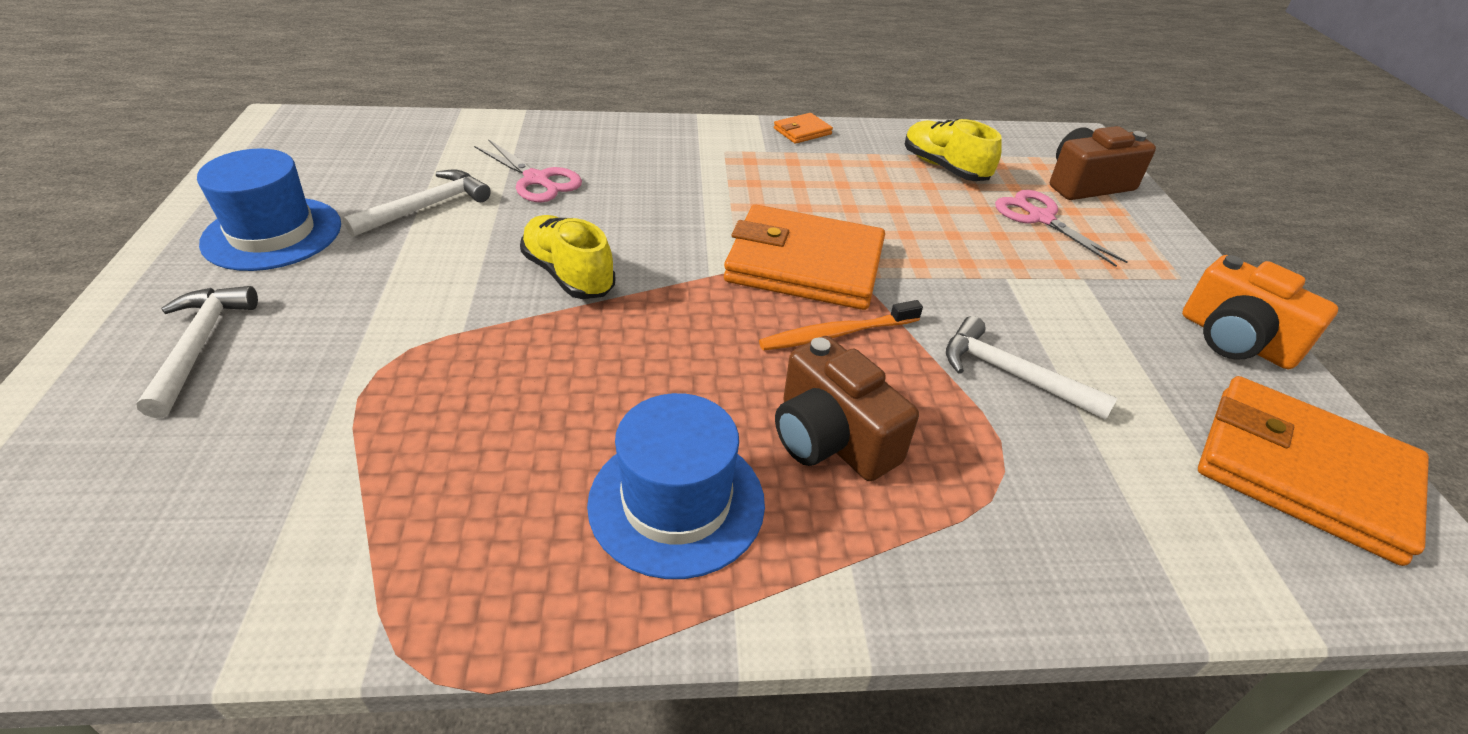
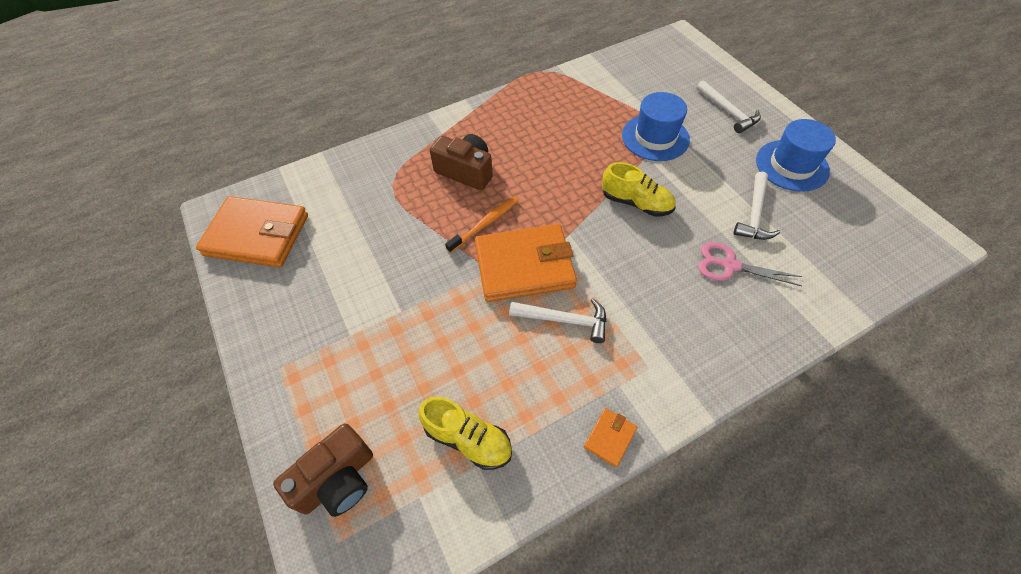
camera: 160 degrees right, 15 degrees up
(676, 502) = (509, 129): blue hat -> blue hat (655, 137)
(1012, 375) = (392, 235): white hammer -> white hammer (564, 320)
(1040, 218) = (380, 397): pink scissors -> none
(1235, 340) = (260, 316): orange camera -> none

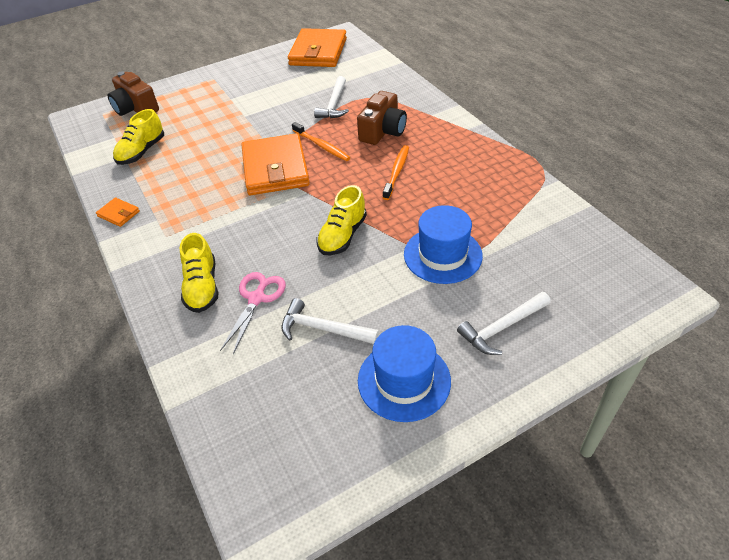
camera: 90 degrees right, 10 degrees down
(539, 162) = (396, 172): none -> orange toothbrush
(564, 320) = (219, 191): white hammer -> white hammer (334, 104)
(723, 315) = (202, 287): none -> yellow shoe

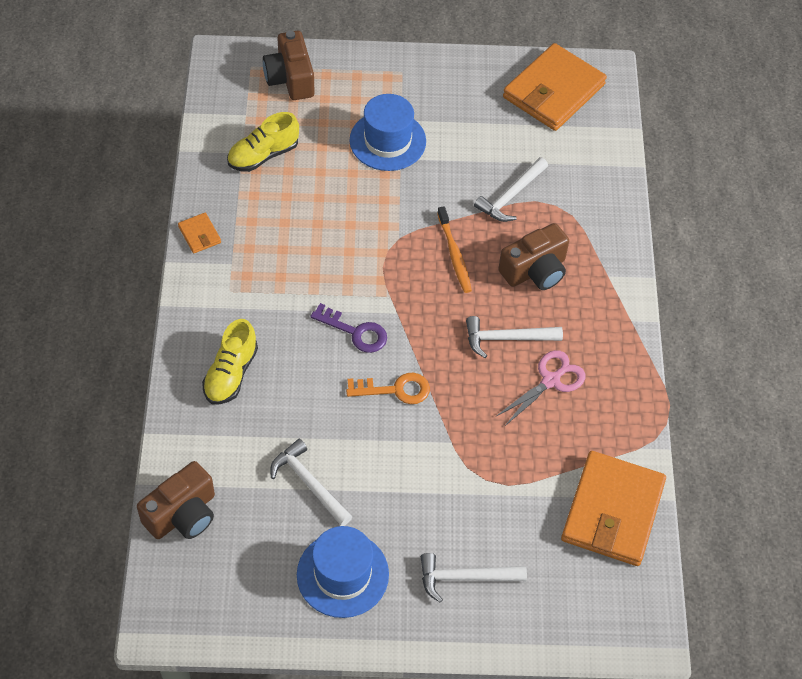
camera: 25 degrees right, 10 degrees up
(226, 412) = (183, 514): none -> brown camera
(257, 298) = (271, 416): pink scissors -> pink scissors (551, 381)
(275, 168) = (385, 260): orange wallet -> orange wallet (612, 511)
(284, 216) = (355, 332): none -> purple key
(342, 235) = (395, 389): yellow shoe -> orange key
(396, 172) = (506, 339): orange toothbrush -> white hammer
(442, 255) = (473, 469): blue hat -> blue hat (387, 141)

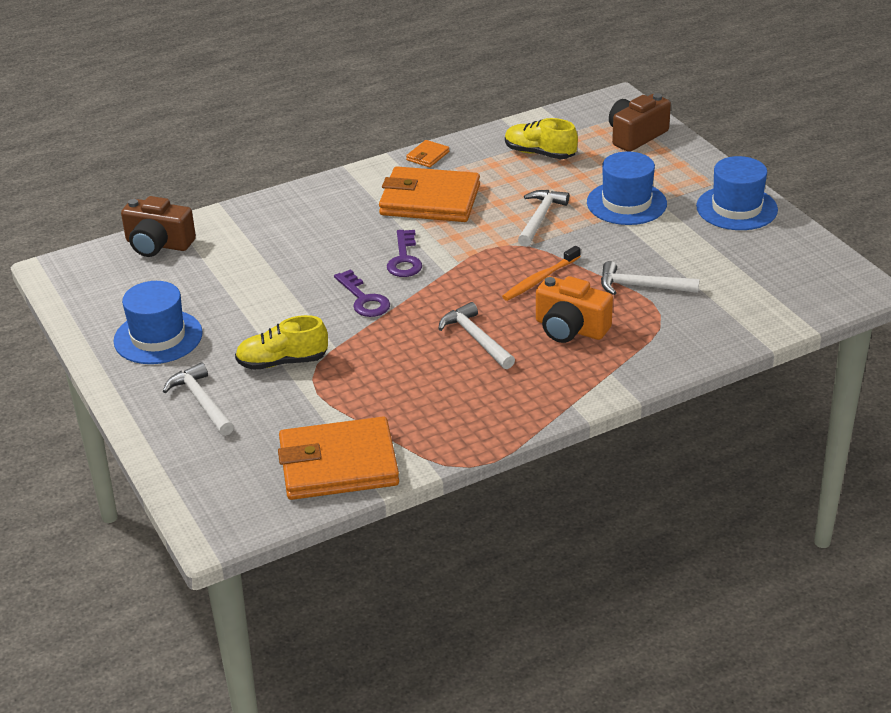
camera: 65 degrees right, 20 degrees down
(231, 374) = (307, 218): yellow shoe -> yellow shoe (282, 362)
(309, 483) = (233, 290): white hammer -> white hammer (540, 218)
(395, 389) = (364, 299): orange key -> purple key
(448, 79) = (736, 208): none -> blue hat
(535, 270) = (570, 328): brown camera -> orange camera
(551, 381) = (453, 379): pink scissors -> none
(553, 91) = (798, 267): orange wallet -> orange wallet (430, 200)

